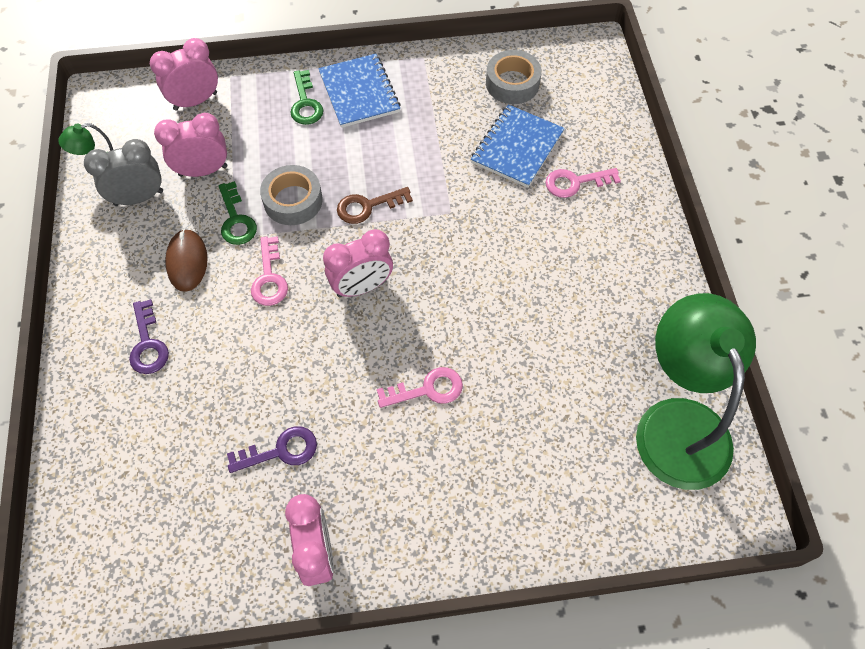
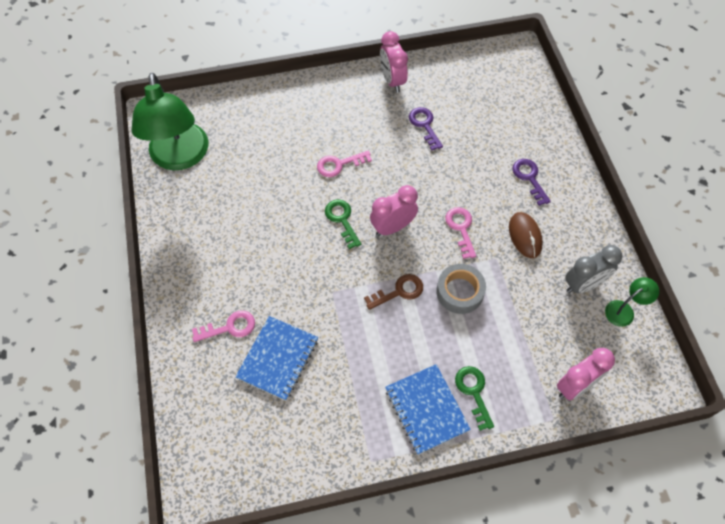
camera: 175 degrees right, 0 degrees up
(203, 171) = (541, 313): pink clock -> none
(236, 220) = (499, 272): green key -> green key (342, 220)
(281, 451) = (424, 125): purple key -> purple key turned 90 degrees clockwise
(512, 83) = (281, 433): grey tape -> none

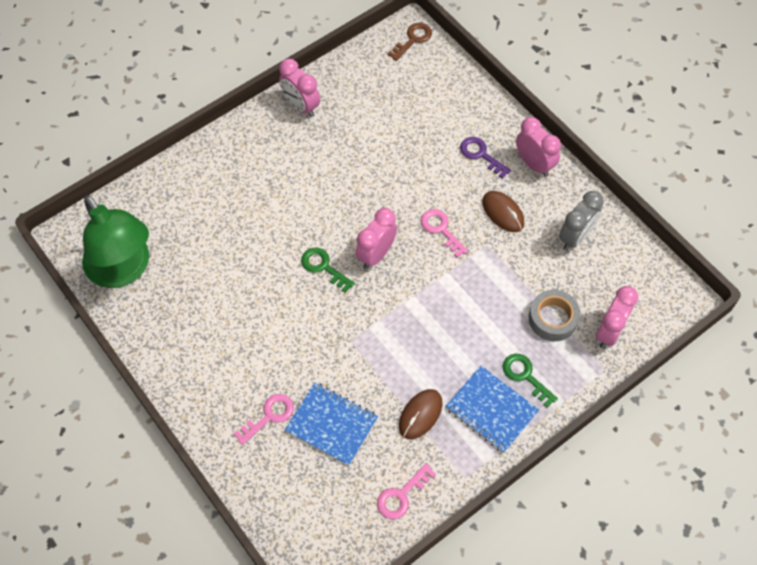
camera: 25 degrees left, 0 degrees up
(278, 358) = (331, 425): blue notebook -> blue notebook turned 60 degrees counterclockwise
(339, 164) = (292, 213): pink key -> pink key (401, 495)
(360, 384) = (420, 414): none -> brown mouse
(399, 291) = (413, 313): brown key -> brown key (413, 39)
(424, 125) = (356, 140): purple key -> none
(460, 292) = (469, 290): grey tape -> grey tape (553, 319)
(575, 205) = (534, 164): none -> pink clock
(624, 310) = (621, 246): green lamp -> none

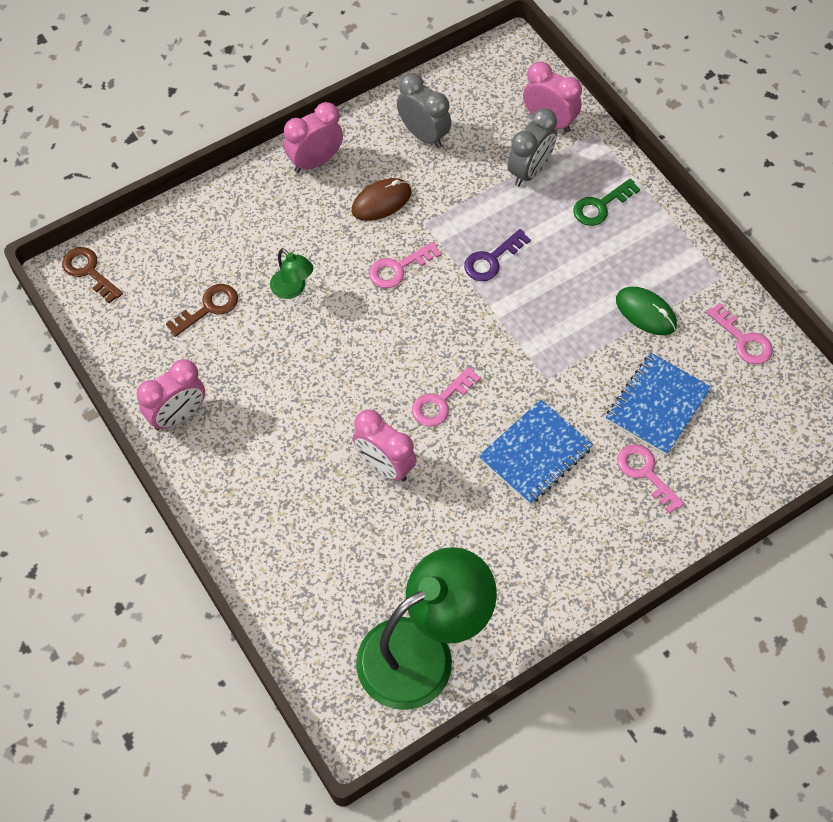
camera: 85 degrees left, 0 degrees up
(323, 267) = (440, 402): green key -> pink key
(376, 254) = (427, 341): pink clock -> pink clock (385, 465)
(391, 113) = (209, 308): none -> brown key
(413, 162) = (293, 289): none -> green lamp
(420, 414) = (646, 312): brown mouse -> green mouse
(481, 155) = (293, 214): purple key -> purple key (491, 260)
(491, 410) = (641, 243): blue notebook -> blue notebook (535, 453)
(553, 319) = (529, 171): grey tape -> grey clock

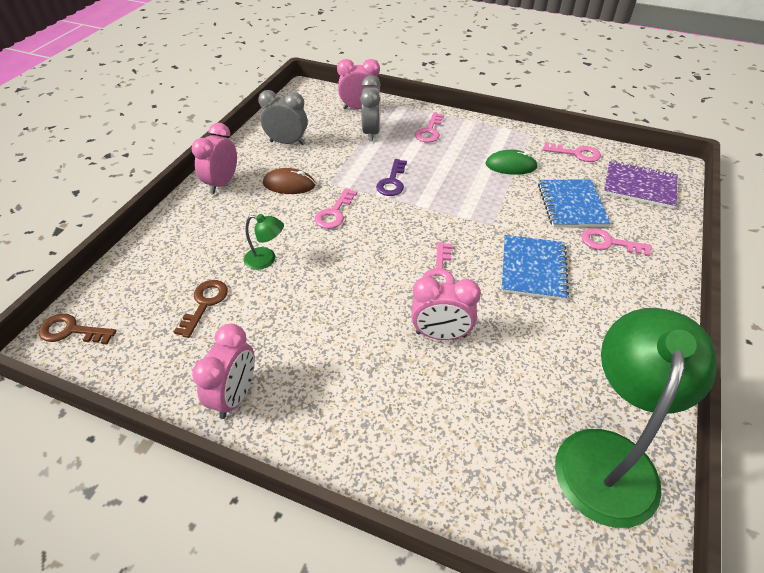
camera: 35 degrees left, 15 degrees down
(381, 201) = (289, 184): brown mouse -> brown mouse turned 75 degrees clockwise
(600, 206) = (429, 131): green key -> pink key
(765, 428) = (639, 186): none -> purple notebook

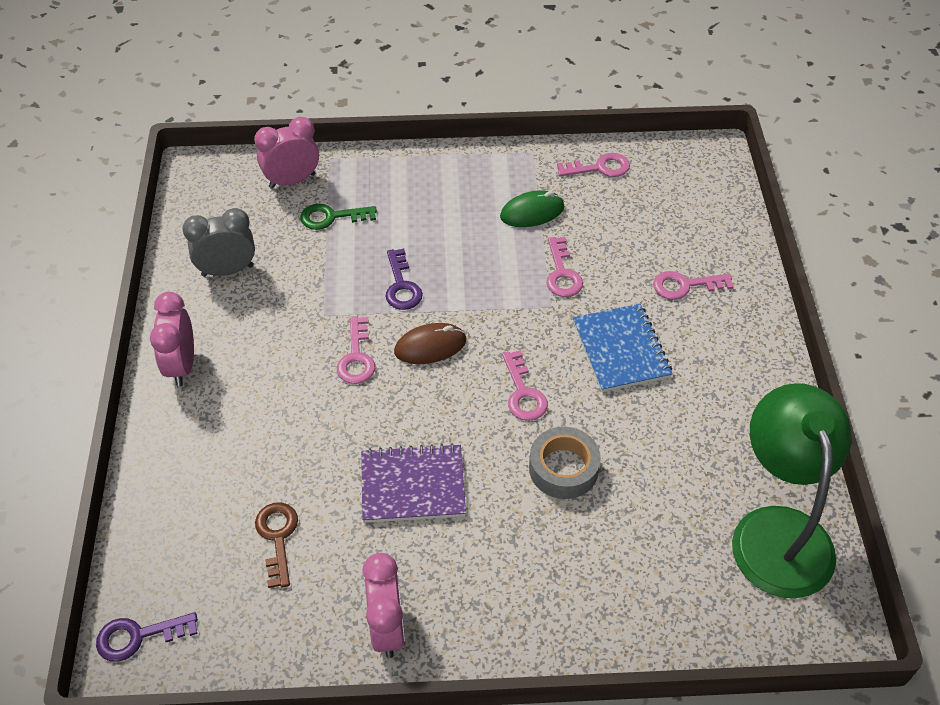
camera: 25 degrees left, 5 degrees up
(71, 331) = (138, 636): brown key -> purple key
(266, 260) = (313, 452): green lamp -> none
(289, 184) = (272, 335): brown mouse -> brown mouse (430, 346)
(371, 133) = (331, 217): grey clock -> green key
(429, 131) = (406, 190): pink key -> pink key (562, 273)
(441, 334) = (563, 468): pink clock -> grey tape
(571, 205) = (625, 247): blue notebook -> none
(639, 186) = (688, 194): purple notebook -> purple notebook (413, 485)

